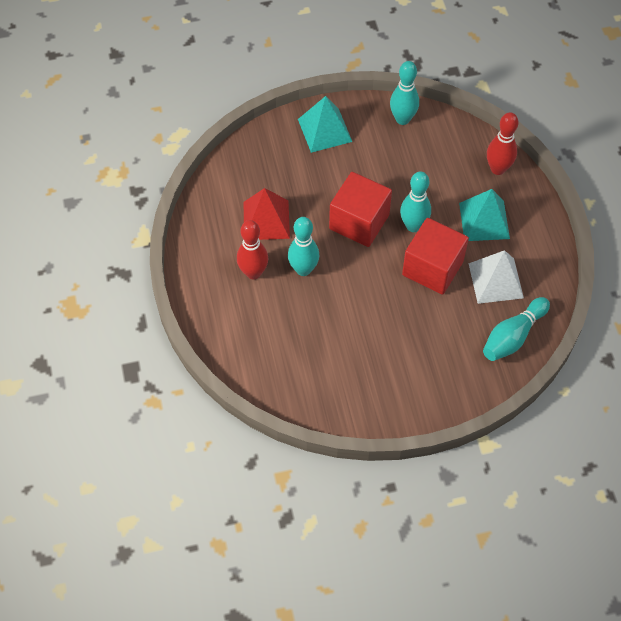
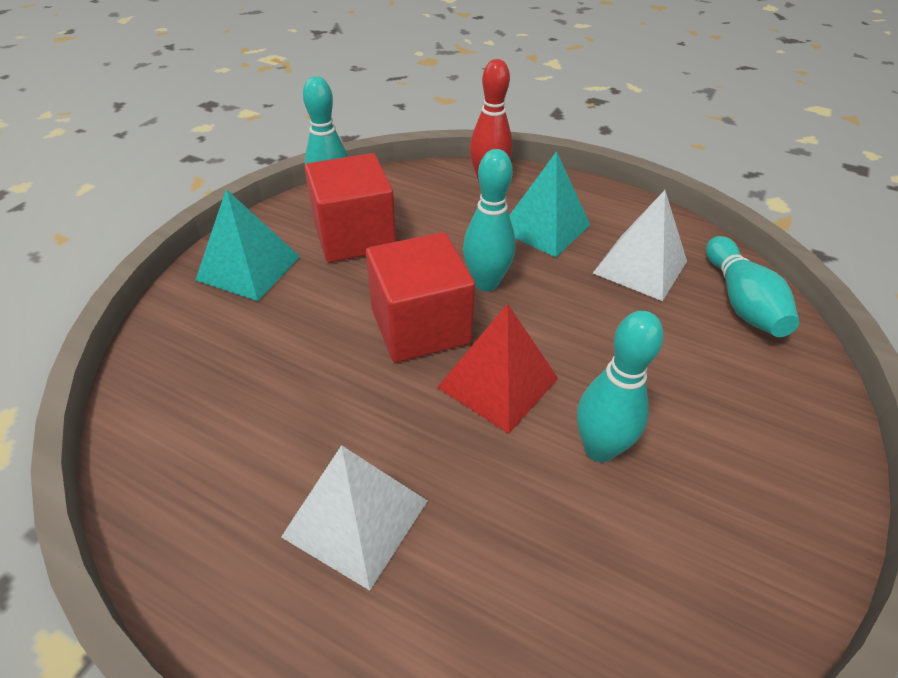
camera: 50 degrees left, 15 degrees down
(253, 273) = (356, 518): red bowling pin -> white pyramid
(266, 220) = (287, 424): red pyramid -> red pyramid (498, 382)
(303, 269) = (426, 442): turquoise bowling pin -> turquoise bowling pin (599, 448)
(432, 268) = (568, 306): red cube -> red cube (354, 236)

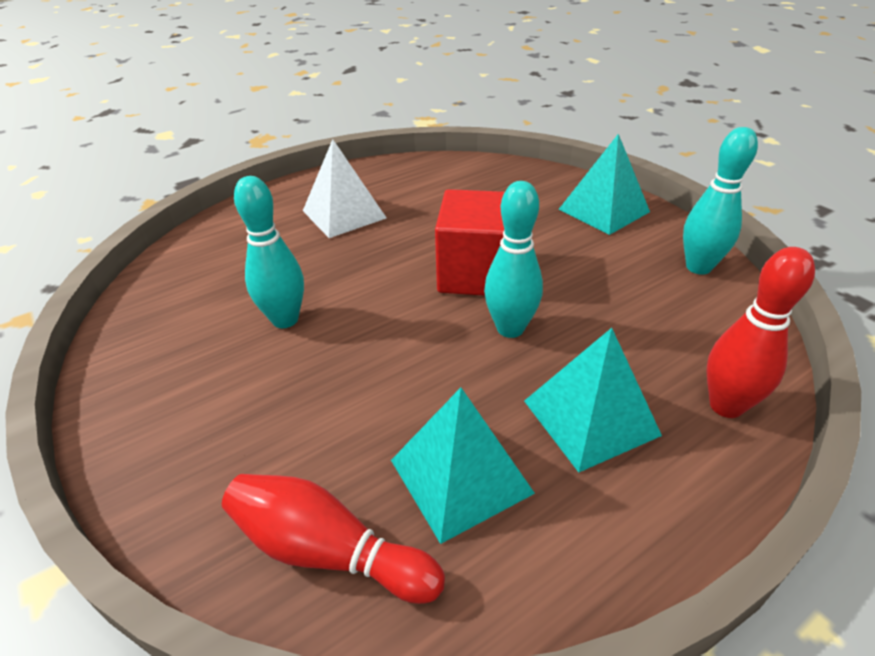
camera: 120 degrees right, 5 degrees down
(354, 236) = (629, 268): red cube -> none
(498, 382) = (387, 293): red pyramid -> none
(640, 267) = (460, 476): white pyramid -> turquoise pyramid
(741, 301) = (328, 551): turquoise bowling pin -> red bowling pin

